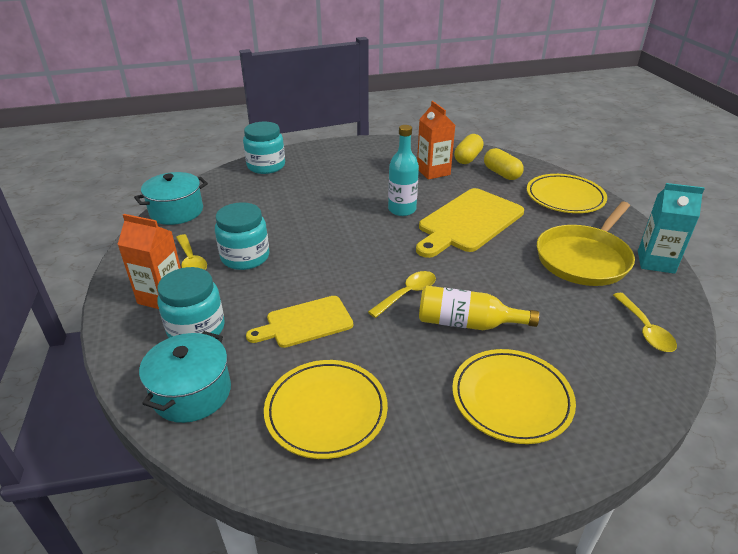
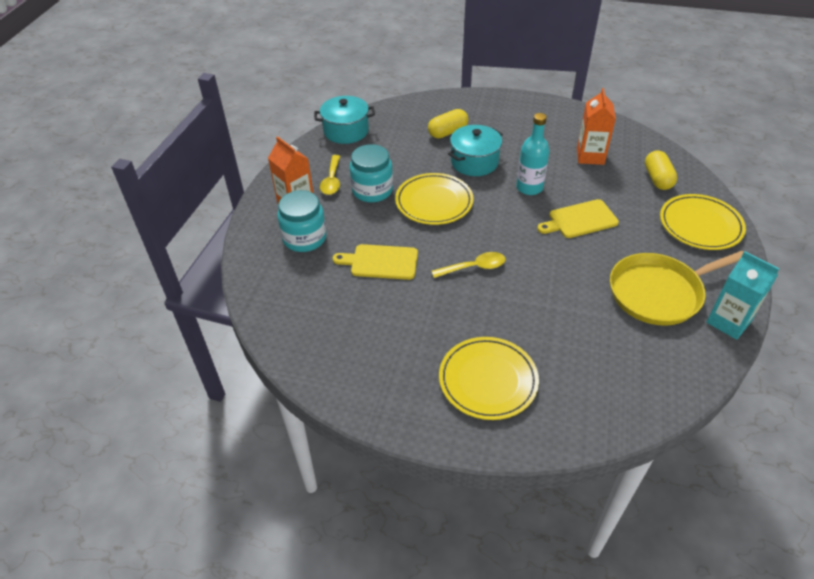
camera: 30 degrees right, 10 degrees up
(192, 393) = (276, 284): turquoise pot -> turquoise pot (474, 162)
(266, 166) = (443, 106): turquoise jar -> none
(326, 411) = (352, 333): yellow plate -> yellow plate (434, 202)
(467, 323) = (502, 310): yellow bottle -> none
(468, 158) = (637, 151): yellow capsule -> yellow capsule (447, 132)
(468, 222) = (580, 220): yellow cutting board -> yellow cutting board, size x0.62
(645, 329) = (652, 376): yellow spoon -> none

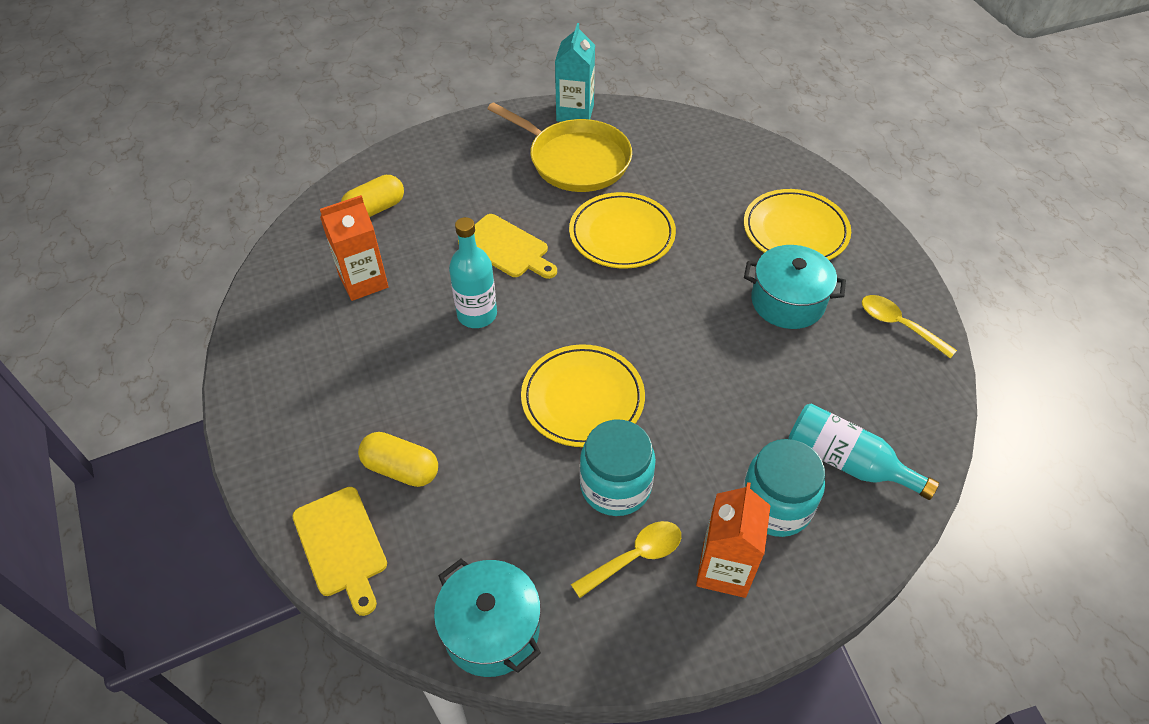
camera: 125 degrees left, 5 degrees up
(296, 281) = (847, 462): none -> turquoise bottle
(381, 262) = (736, 393): yellow cutting board -> yellow cutting board (341, 545)
(474, 162) = (459, 397): turquoise pot -> turquoise pot (787, 302)
(474, 267) = (664, 304): yellow spoon -> yellow spoon (898, 325)
(700, 225) = (443, 158): yellow plate -> yellow plate (622, 234)

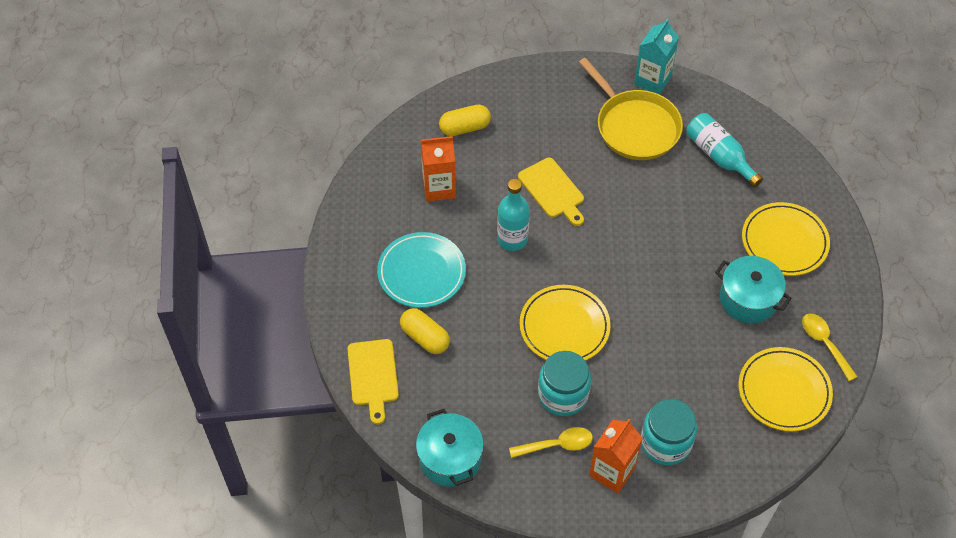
camera: 20 degrees right, 5 degrees up
(371, 387) = (421, 272): none -> turquoise plate
(622, 234) = (645, 205): yellow plate -> yellow plate (784, 391)
(847, 462) = (731, 430): turquoise bottle -> turquoise bottle (719, 156)

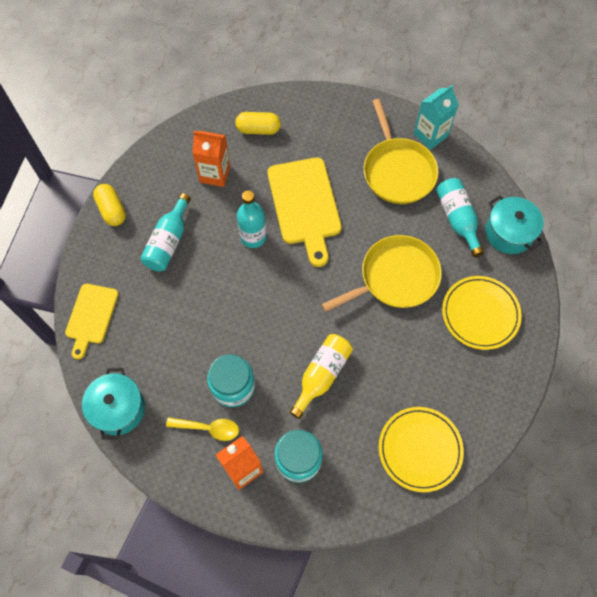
camera: 20 degrees right, 10 degrees up
(421, 272) = (168, 241): turquoise plate -> turquoise bottle
(425, 337) = (146, 298): yellow capsule -> yellow capsule (112, 210)
(552, 190) = (304, 205): yellow cutting board -> yellow cutting board, size x1.63
(564, 327) = (261, 327): yellow plate -> none
(651, 353) = (321, 375): none -> yellow bottle
(682, 233) = (395, 277): none -> yellow pan
(748, 299) = (426, 355): turquoise pot -> turquoise pot (509, 233)
(824, 343) = (474, 418): yellow spoon -> none

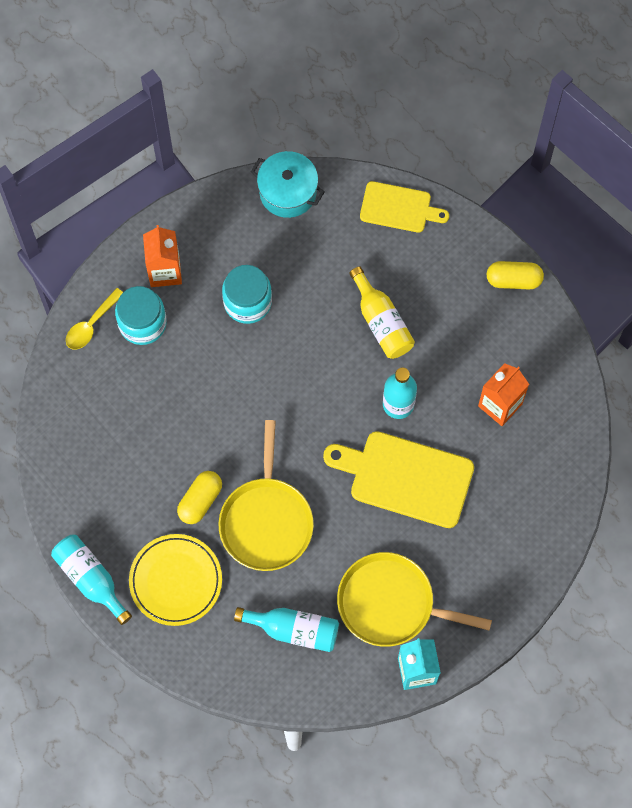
camera: 120 degrees right, 5 degrees up
(91, 316) = (399, 208): yellow cutting board -> yellow cutting board turned 150 degrees clockwise
(168, 241) = (442, 318): turquoise bottle -> turquoise bottle (91, 579)
(208, 428) = (220, 260): yellow spoon -> yellow spoon (91, 325)
(258, 129) = (534, 482): yellow capsule -> yellow capsule (200, 500)
(321, 375) = (208, 388): yellow bottle -> yellow bottle (381, 322)
(420, 449) = (83, 435): yellow plate -> none
(509, 233) = (245, 674): turquoise pot -> none

